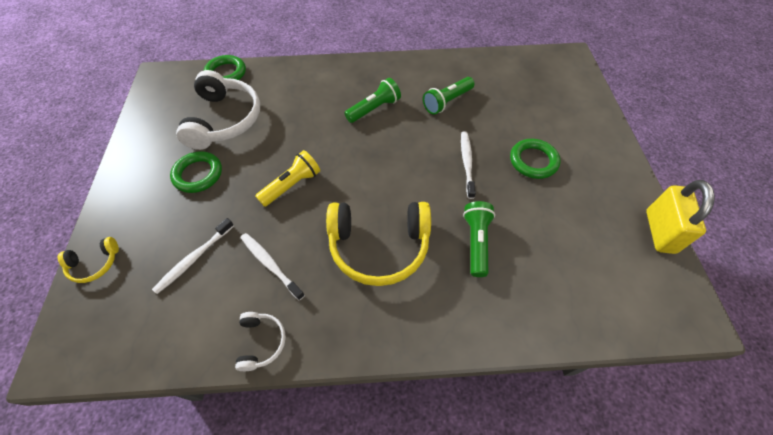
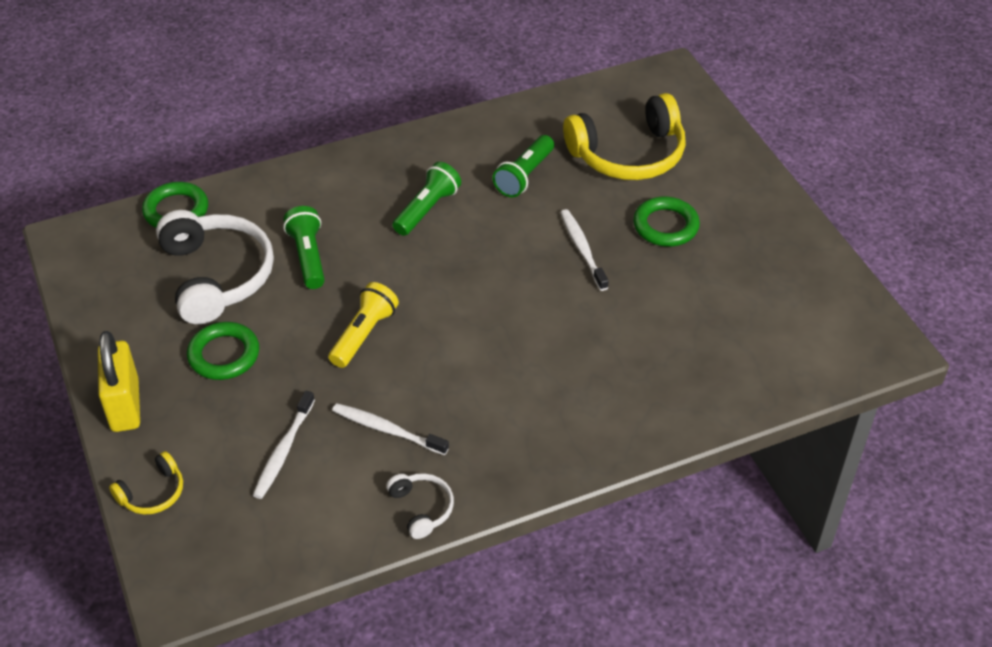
camera: 20 degrees left, 10 degrees down
(379, 247) = (513, 374): yellow headphones -> yellow headphones (629, 154)
(476, 242) = (629, 337): green flashlight -> green flashlight (308, 257)
(660, 231) = (836, 269): yellow padlock -> yellow padlock (125, 405)

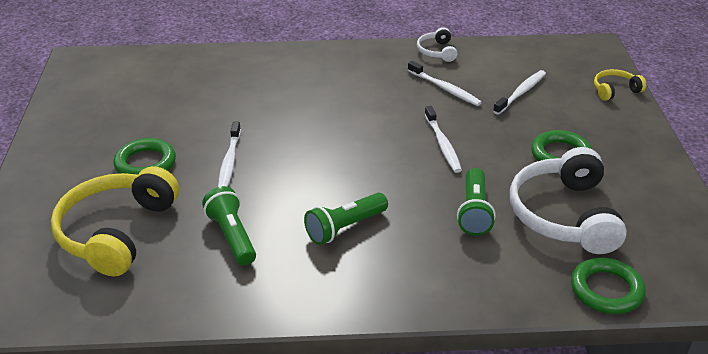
camera: 160 degrees left, 10 degrees down
(125, 405) = (641, 140): yellow padlock -> none
(363, 334) = (442, 144): yellow flashlight -> white toothbrush
(524, 176) = (232, 236): green flashlight -> green flashlight turned 75 degrees counterclockwise
(629, 154) = (116, 232): yellow headphones -> yellow headphones turned 75 degrees counterclockwise

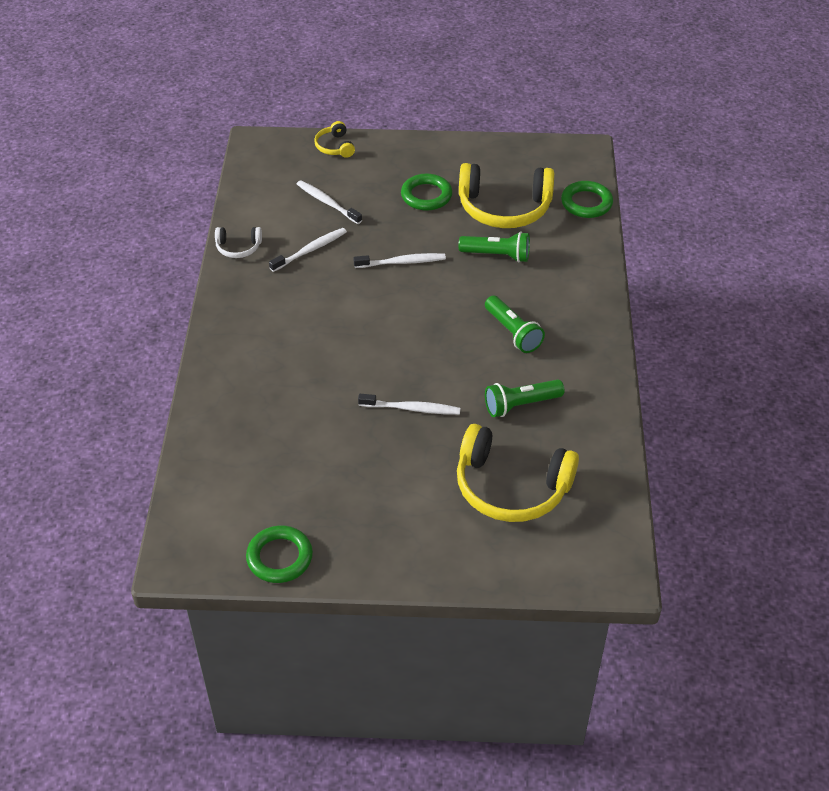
camera: 85 degrees left, 10 degrees up
(145, 163) = (406, 474): green ring -> green ring (279, 557)
(564, 215) = (504, 208): white headphones -> yellow headphones

